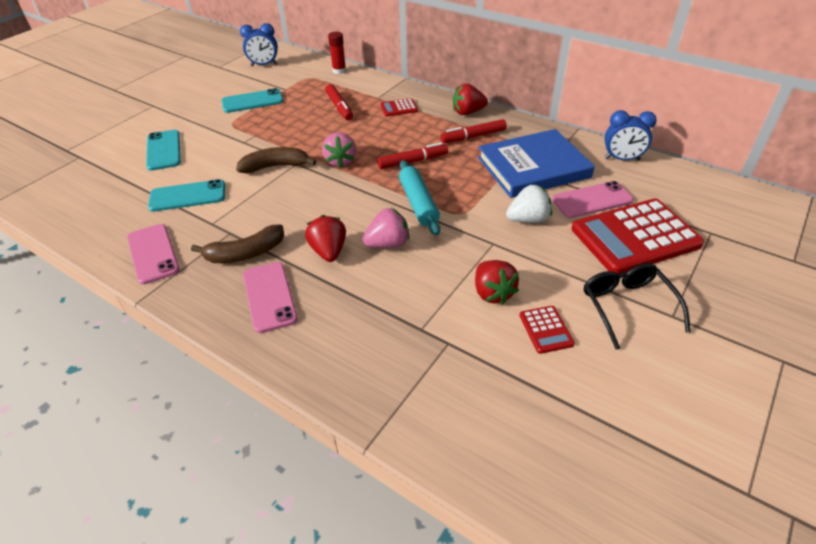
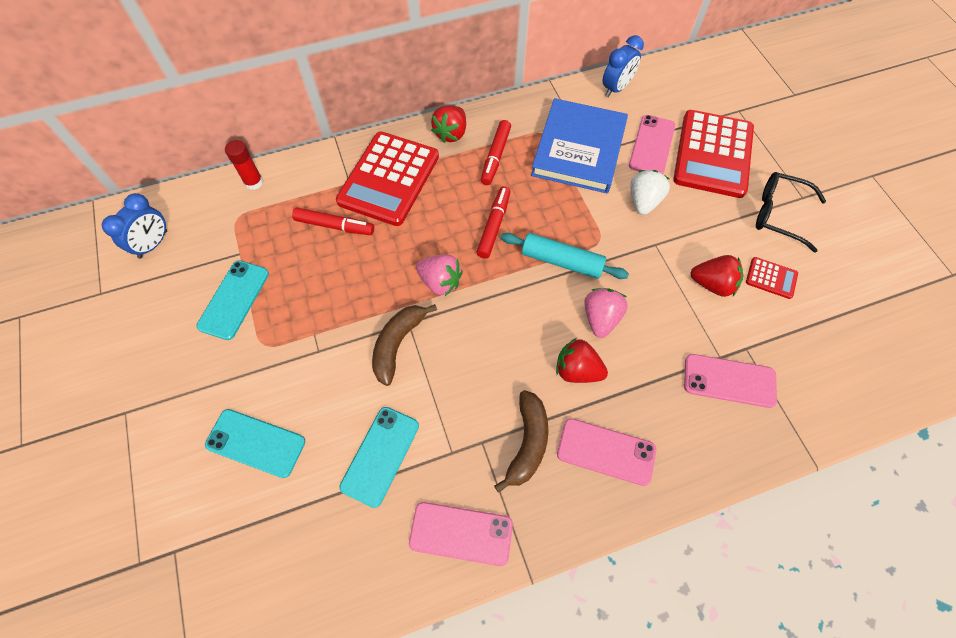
camera: 55 degrees left, 20 degrees up
(399, 108) = (389, 179): red calculator -> red calculator, size x2.33
(402, 344) = (729, 380): none -> pink phone

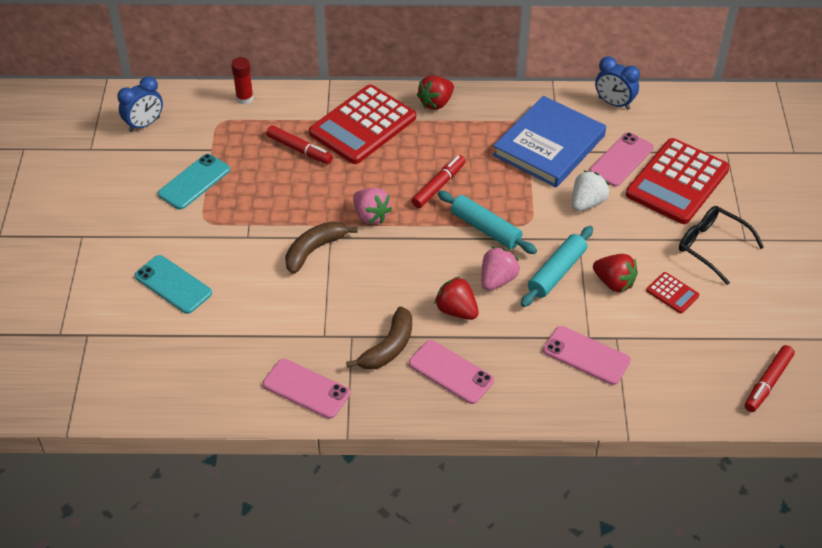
camera: 20 degrees right, 15 degrees down
(380, 456) = (266, 321): turquoise phone -> none
(495, 157) = (468, 132): red marker -> red marker (768, 383)
(616, 88) = (614, 103): blue clock -> blue clock turned 60 degrees clockwise
(653, 290) = (557, 272): none -> turquoise rolling pin

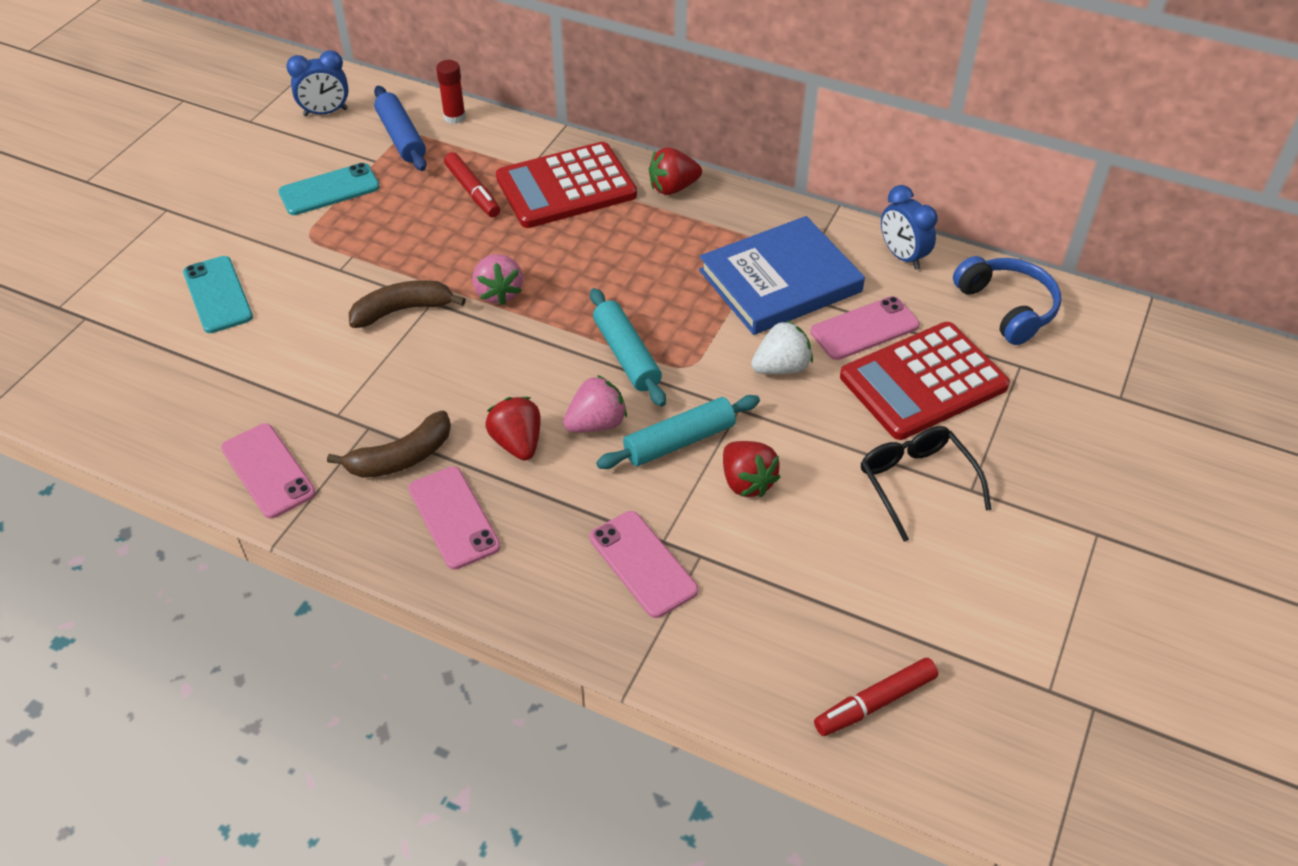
camera: 25 degrees right, 0 degrees up
(217, 126) = (401, 137): none -> blue rolling pin
(438, 186) = (606, 284): red marker -> none
(672, 293) = (818, 525): red calculator -> none
(697, 117) = (1007, 308): none -> blue headphones

